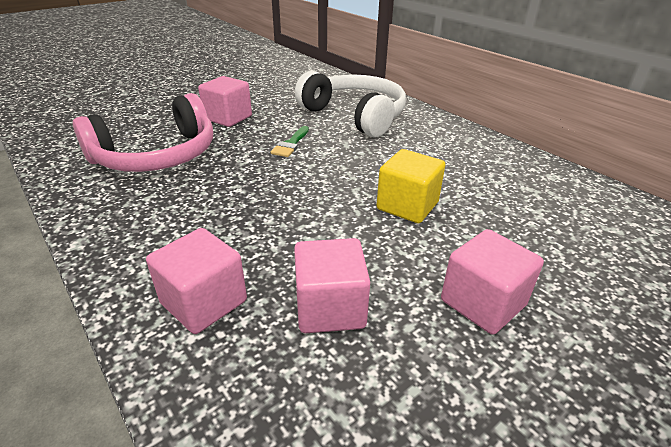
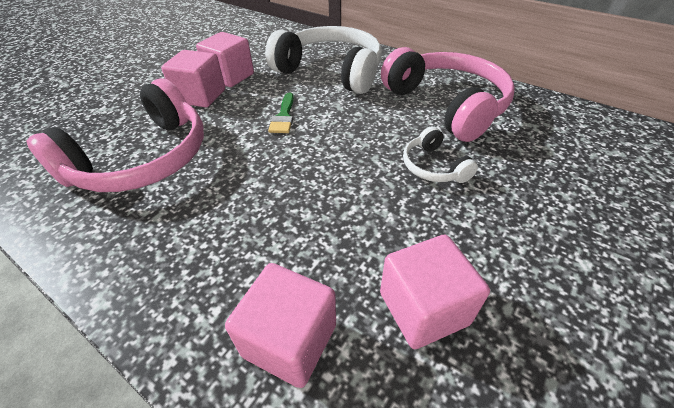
camera: 15 degrees left, 10 degrees up
(407, 206) = (433, 166): yellow cube -> white headphones
(453, 159) = (446, 105): none -> pink headphones
(483, 303) = (557, 261): pink cube -> pink cube (230, 76)

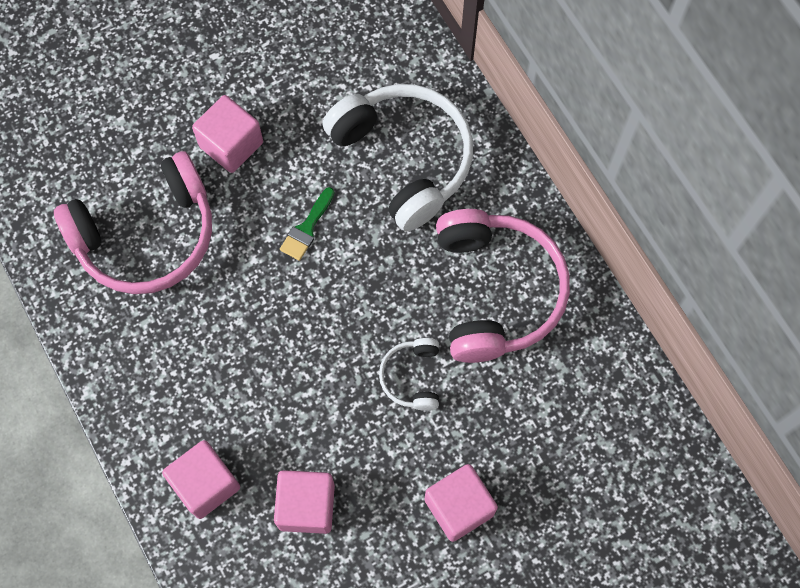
camera: 25 degrees right, 25 degrees up
(230, 76) = (278, 114): pink cube -> pink cube (459, 507)

